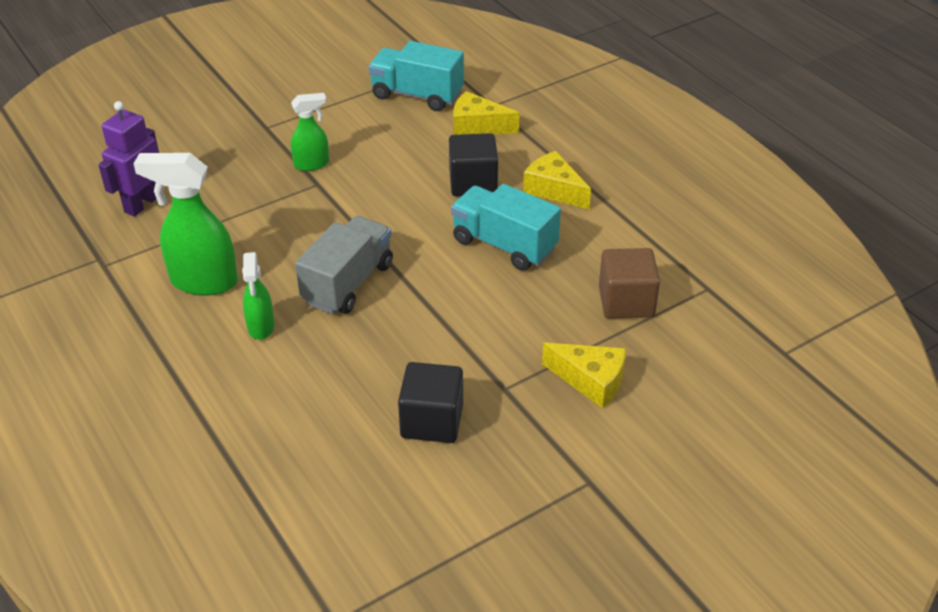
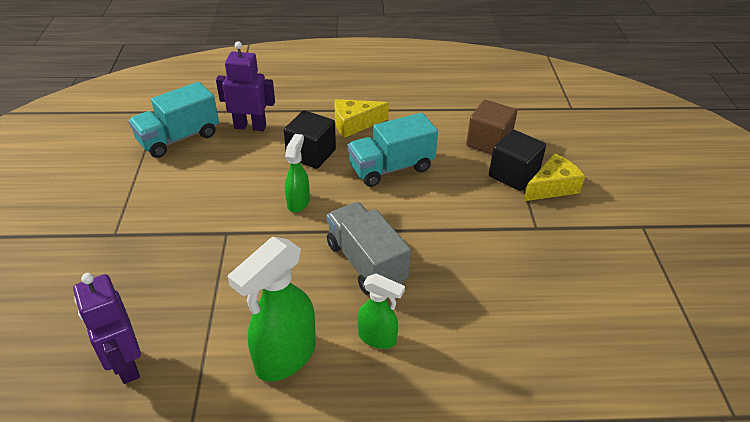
camera: 60 degrees left, 0 degrees up
(312, 164) = (198, 226): green spray bottle -> green spray bottle (298, 202)
(432, 421) = (549, 277): black cube -> black cube (513, 175)
(477, 126) = (250, 126): yellow cheese -> purple robot

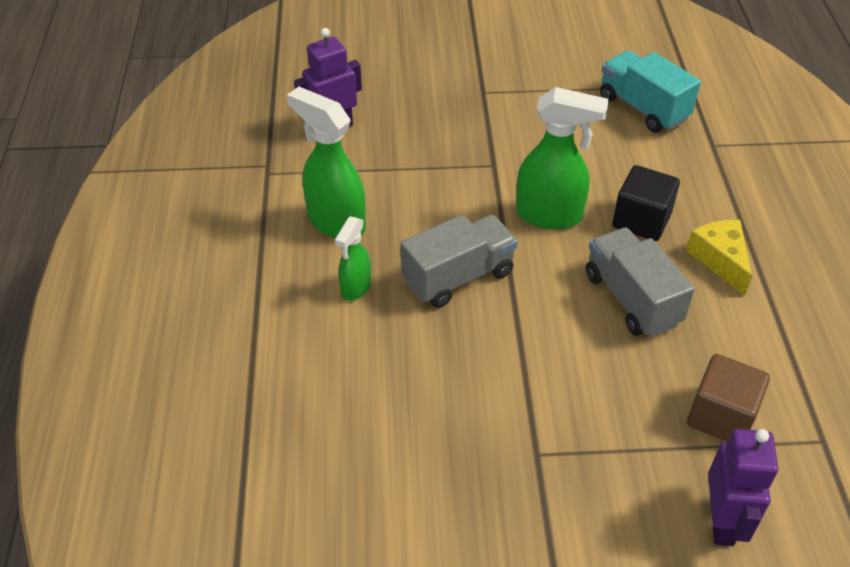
camera: 90 degrees right, 5 degrees up
(250, 126) = (683, 162): purple robot -> purple robot (722, 521)
(298, 202) = (549, 215): green spray bottle -> green spray bottle, size x1.73
(391, 168) = (631, 299): turquoise truck -> grey truck
(513, 175) = (647, 440): black cube -> none
(552, 187) = (628, 487): yellow cheese -> none

